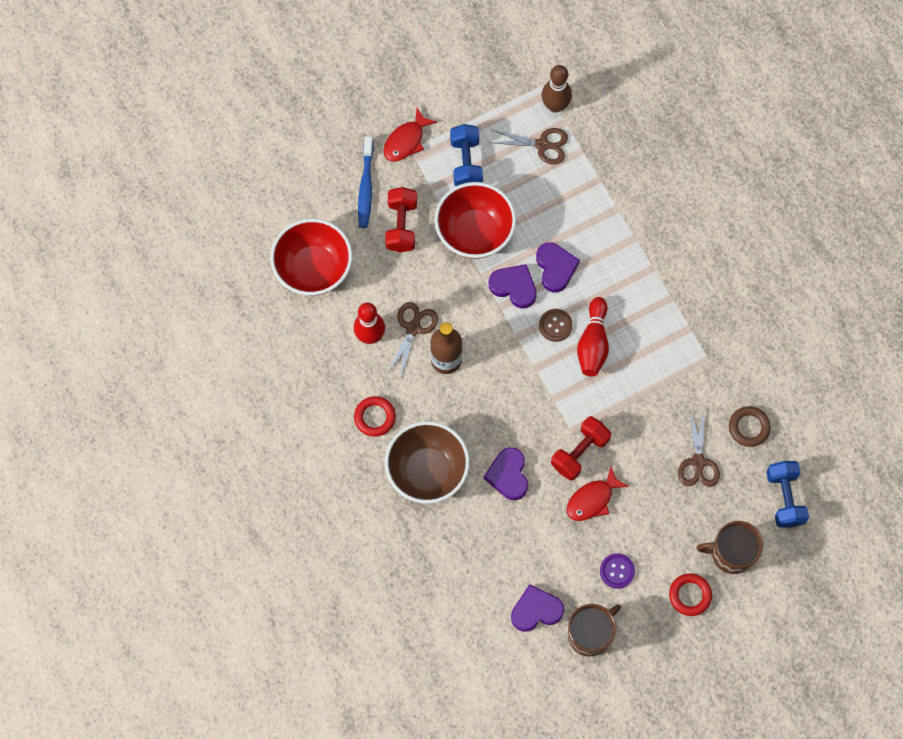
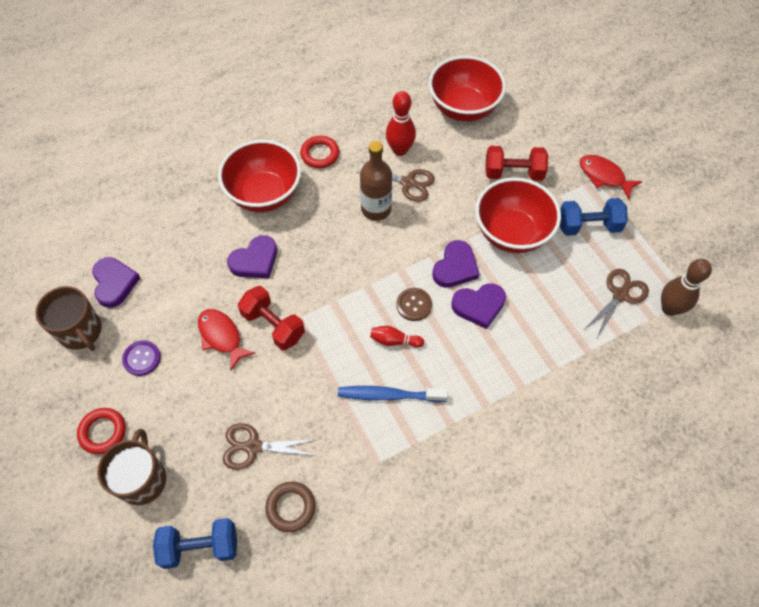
camera: 90 degrees right, 10 degrees down
(366, 187) = (550, 145): blue toothbrush -> blue toothbrush (388, 395)
(427, 471) = (264, 194): brown bowl -> red bowl
(508, 475) = (255, 261): purple heart -> purple heart turned 150 degrees clockwise
(542, 145) = (620, 295): brown scissors -> brown scissors turned 150 degrees counterclockwise
(593, 343) = (394, 341): red bowling pin -> red bowling pin, size x0.59

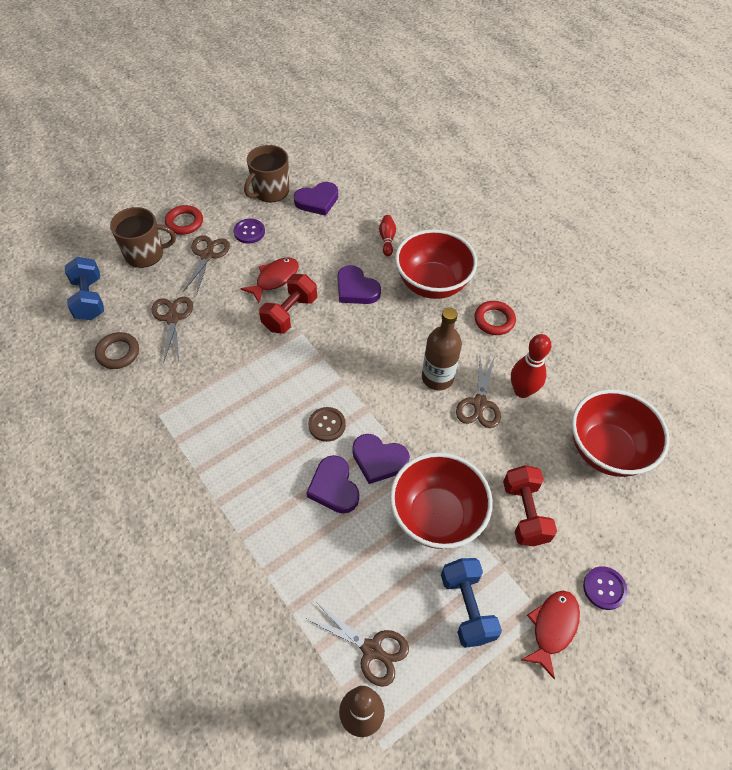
camera: 80 degrees right, 5 degrees down
(166, 407) = (207, 255): none -> brown scissors
(388, 395) = (225, 414): blue toothbrush -> none
(394, 341) = (284, 412): red bowling pin -> red bowling pin (387, 239)
(575, 139) = (604, 588): none -> purple button

